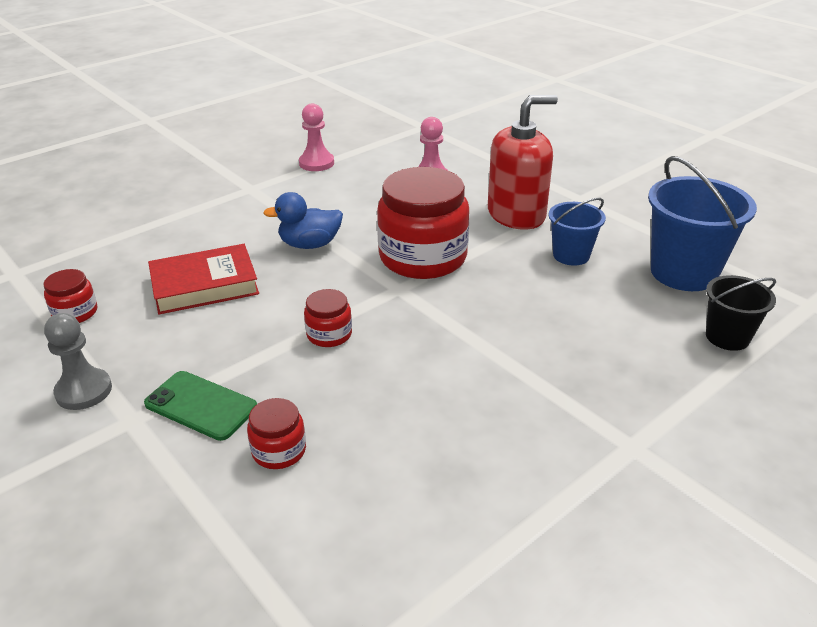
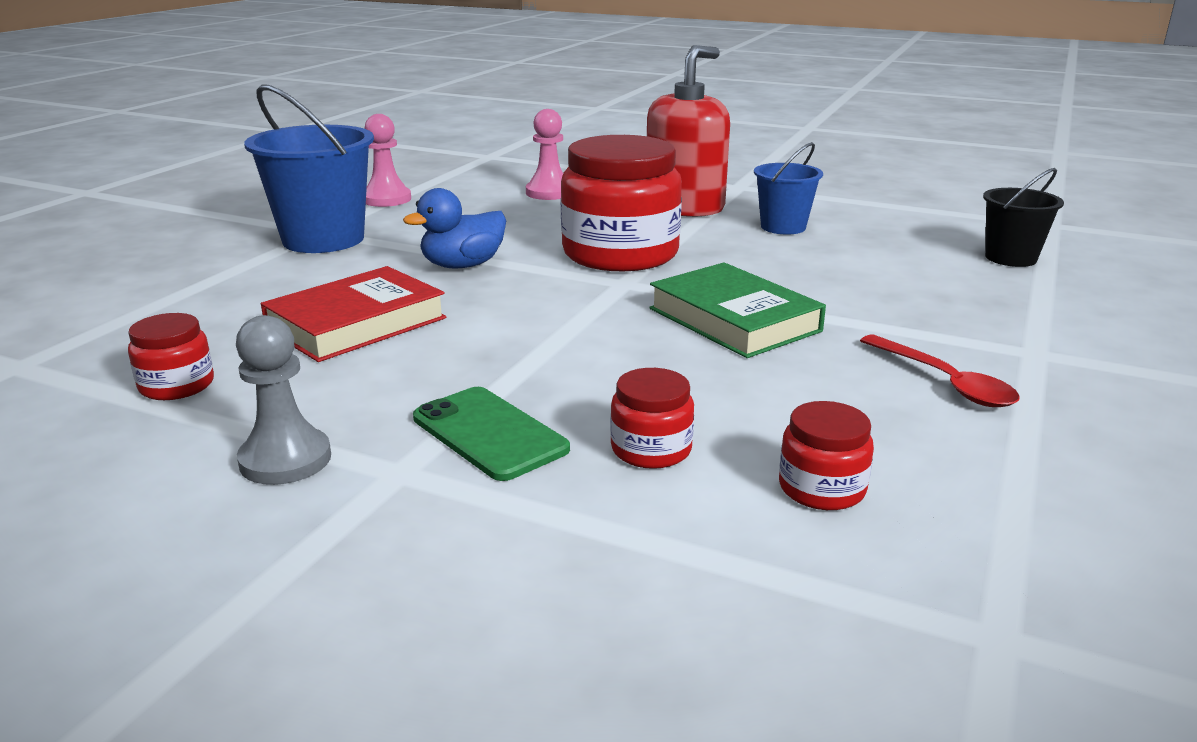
camera: 25 degrees left, 10 degrees down
(201, 406) = (489, 434): green phone -> green phone turned 45 degrees clockwise
(329, 334) = (585, 335): red jar -> red jar (821, 488)
(439, 347) = (734, 320): none -> green book
(529, 454) = (944, 382): none -> red spoon
(683, 272) = (909, 222): blue bucket -> blue bucket (323, 239)

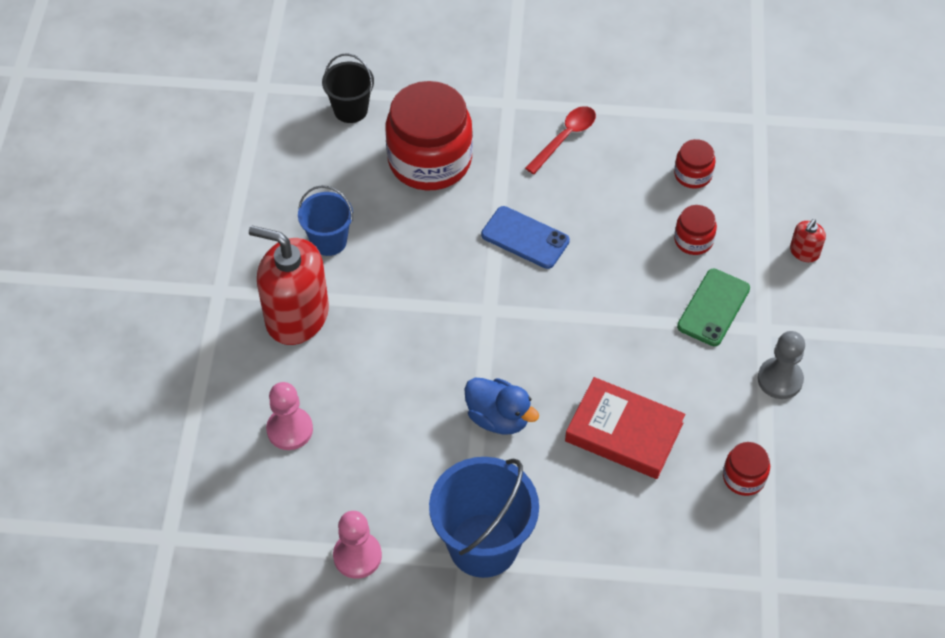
camera: 110 degrees left, 30 degrees up
(535, 578) = (804, 252): none -> red soap dispenser
(620, 254) = (432, 328): red jar -> red jar (430, 160)
(734, 320) = (525, 238): green book -> blue phone

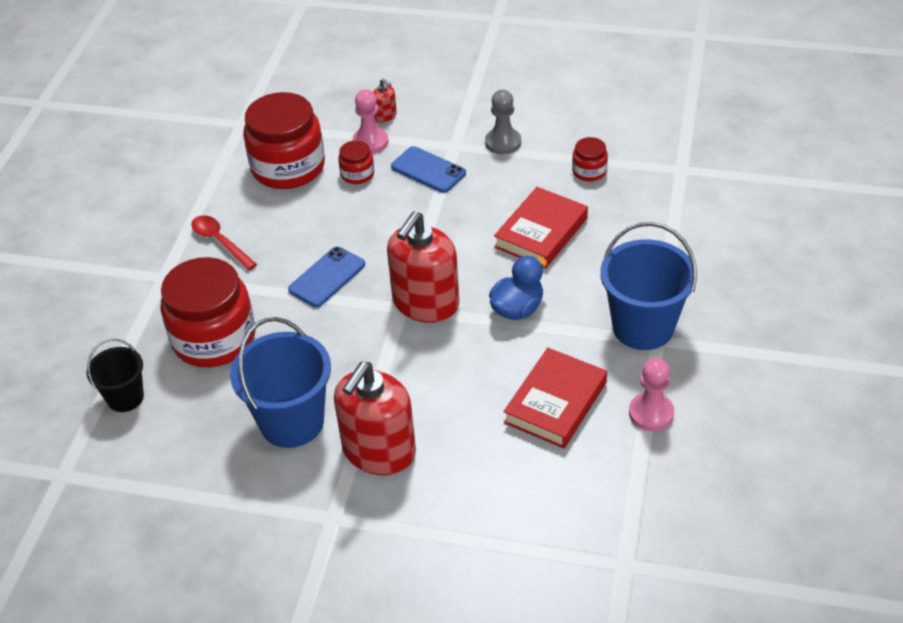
camera: 80 degrees left, 10 degrees down
(290, 429) = (512, 460): pink pawn -> pink pawn (370, 142)
(329, 241) = (292, 422): blue bucket -> blue bucket, size x1.72
(366, 463) = (555, 402): none -> red book
(497, 331) = (425, 303): none -> red soap dispenser
(692, 174) = (288, 167): red jar -> red jar, size x2.21
(713, 307) = (428, 170): green phone -> blue phone

